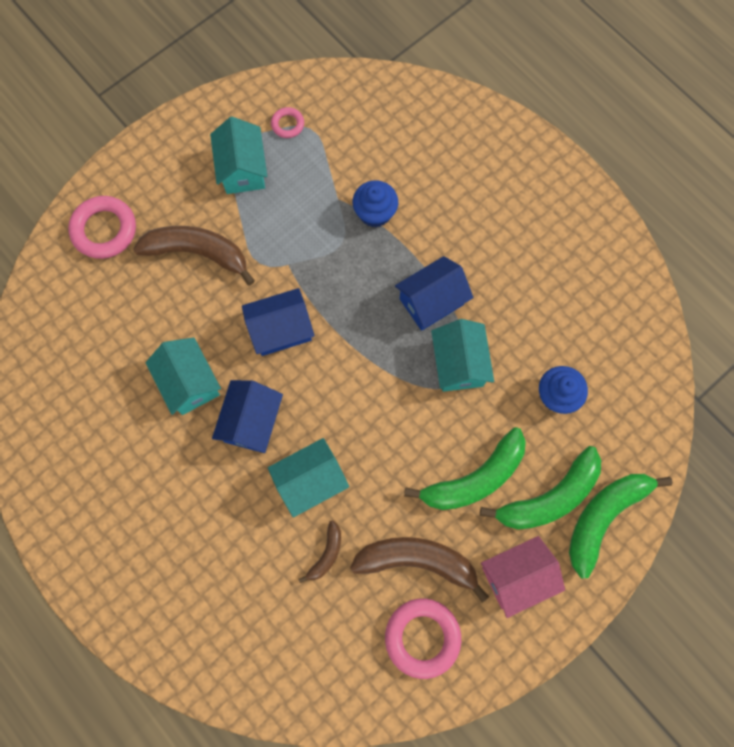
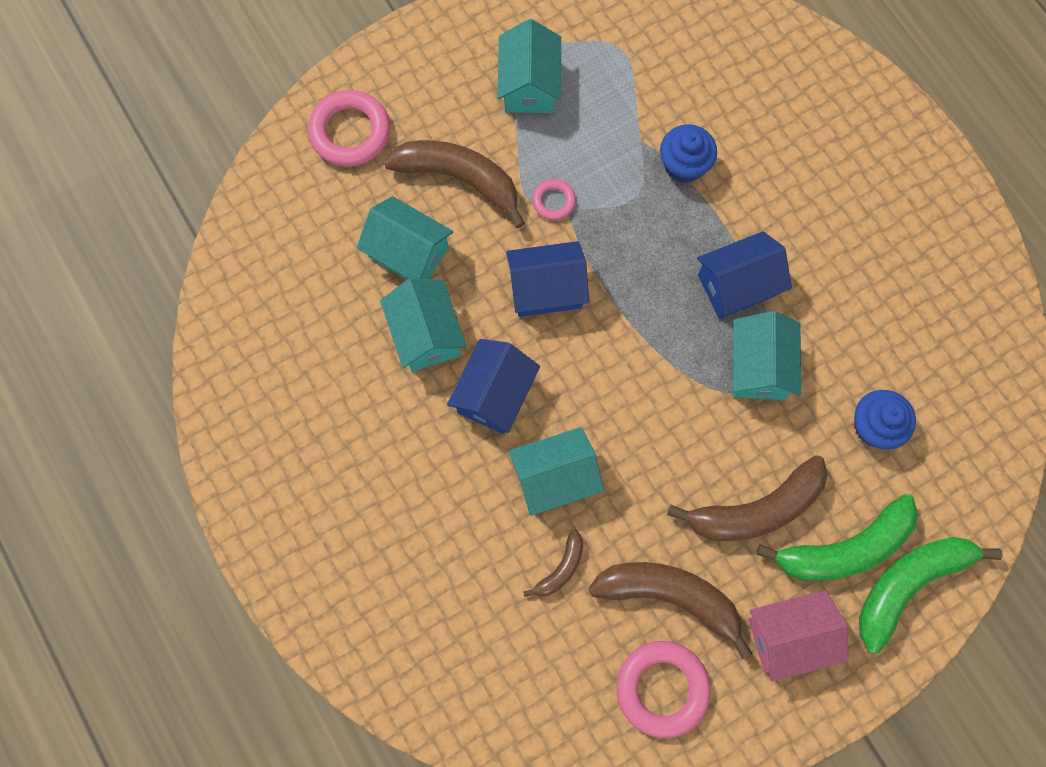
camera: 10 degrees right, 0 degrees up
(165, 319) = (408, 253): none -> turquoise house
(287, 124) = (593, 38): pink ring -> pink ring (553, 201)
(474, 478) = (756, 509): green banana -> brown banana

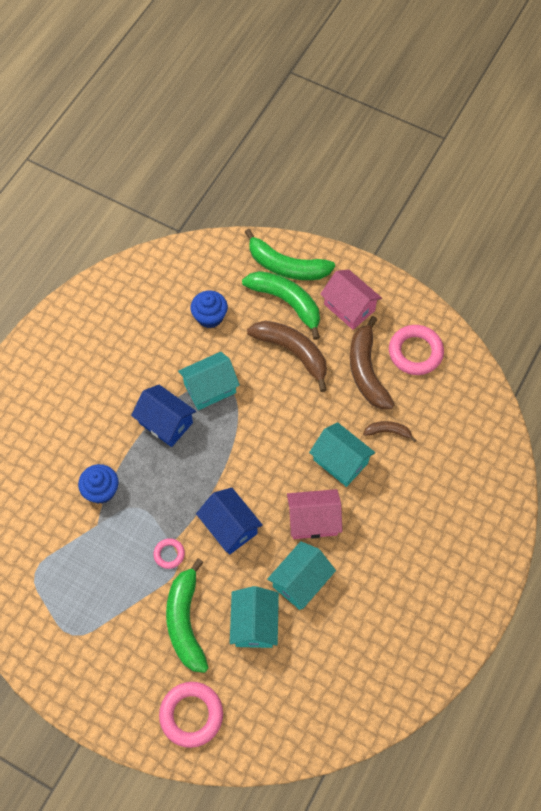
camera: 120 degrees left, 10 degrees down
(459, 179) = (185, 621): brown banana -> green banana
(494, 394) = (313, 520): blue house -> pink house
(529, 85) = (93, 615): turquoise house -> none

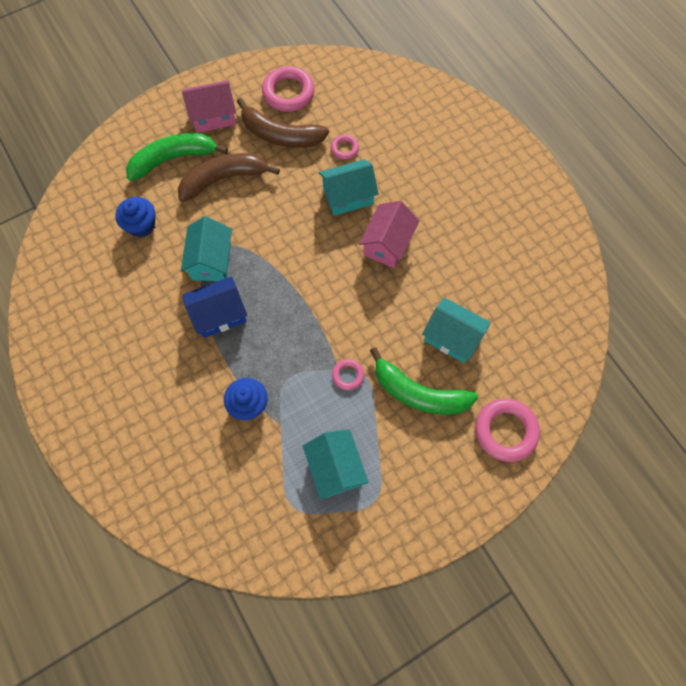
camera: 60 degrees left, 5 degrees up
(230, 527) = (353, 312): blue house -> none
(286, 266) = (139, 141): green banana -> none
(300, 581) = (435, 282): turquoise house -> turquoise house (335, 468)
(388, 432) = (344, 149): brown banana -> pink ring

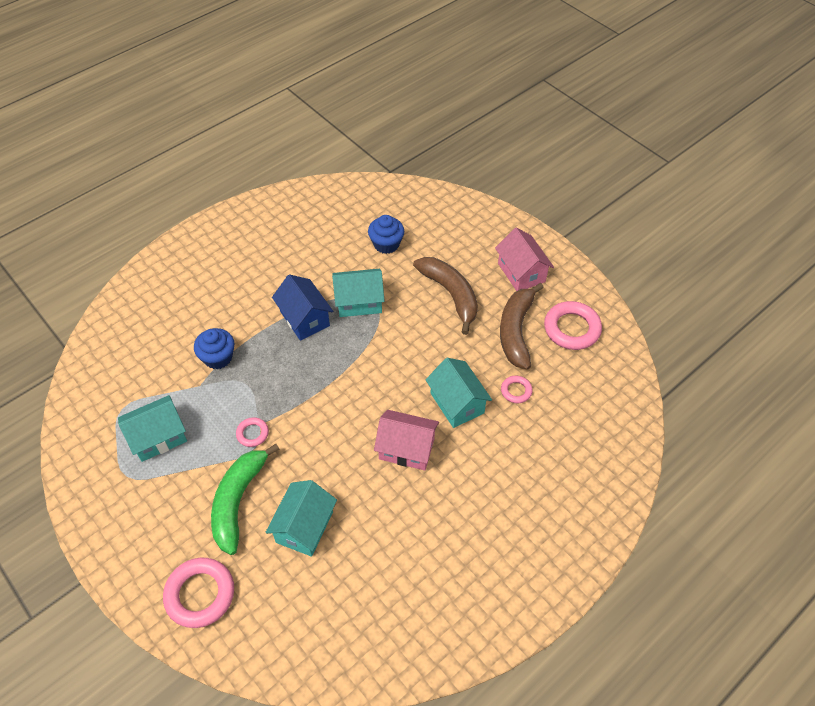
camera: 80 degrees right, 15 degrees down
(173, 159) = (463, 252): green banana -> none

